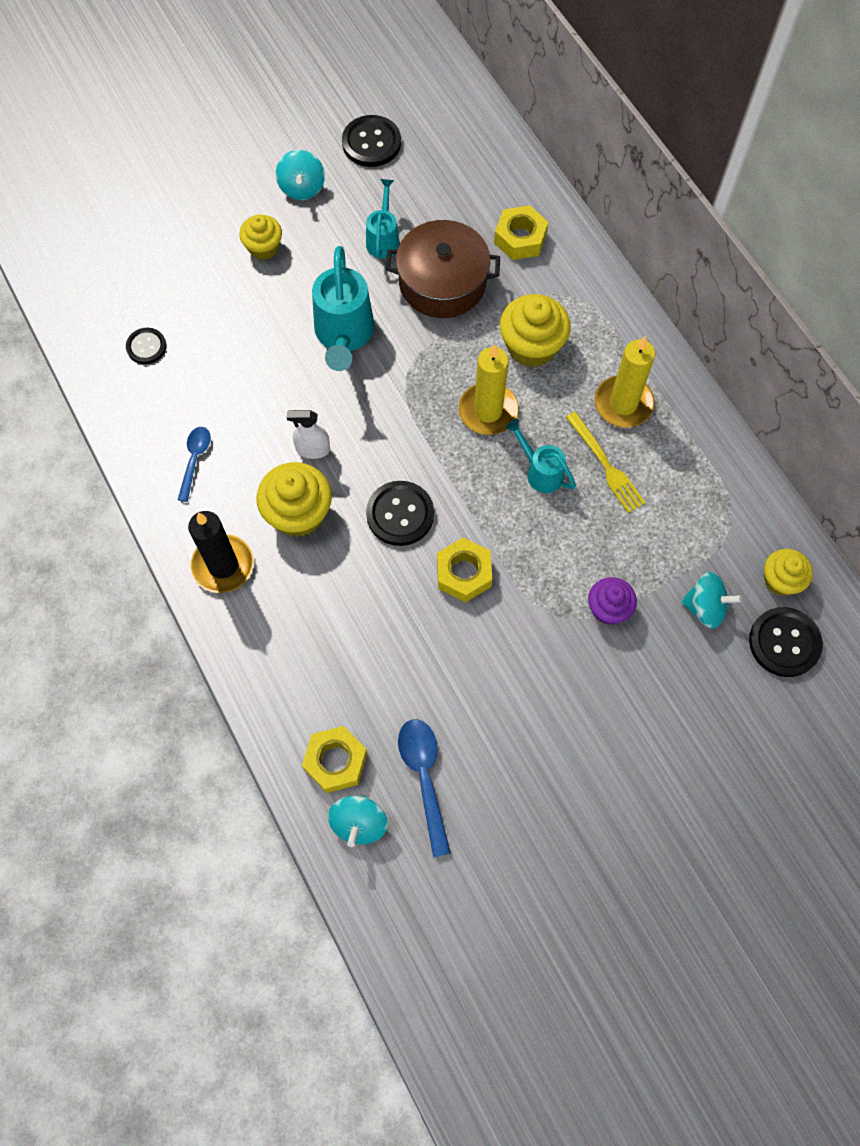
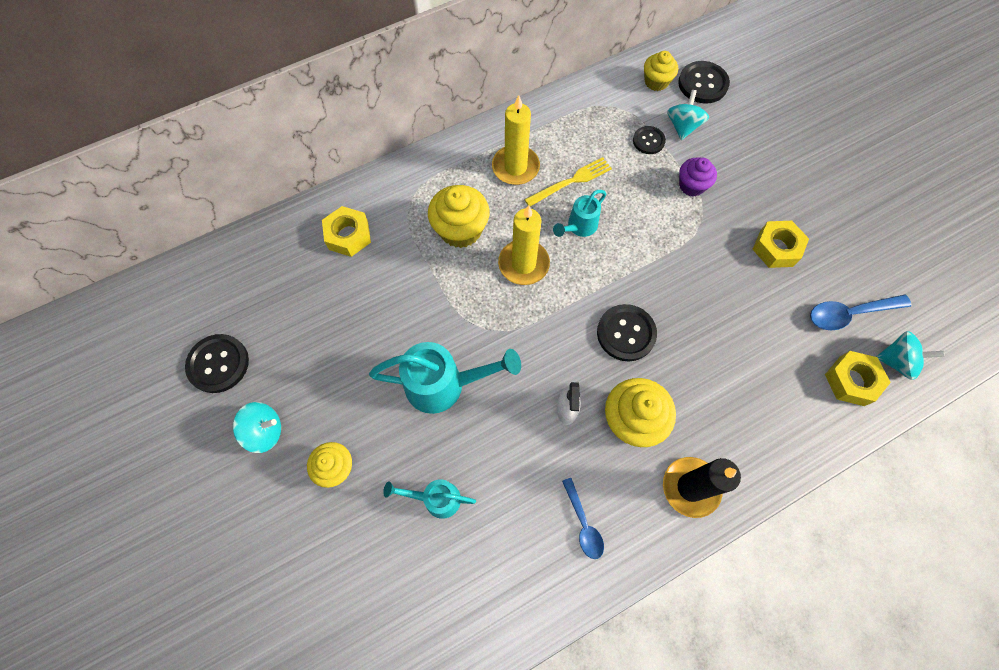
camera: 90 degrees left, 0 degrees up
(146, 347) = (451, 588): black button -> black button (648, 141)
(195, 460) = (583, 523): blue spoon -> blue spoon turned 120 degrees counterclockwise
(383, 239) = (337, 351): turquoise watering can -> turquoise watering can (436, 499)
(442, 282) = (390, 299): brown pot -> none
(463, 573) = (675, 284): yellow nut -> yellow nut (776, 248)

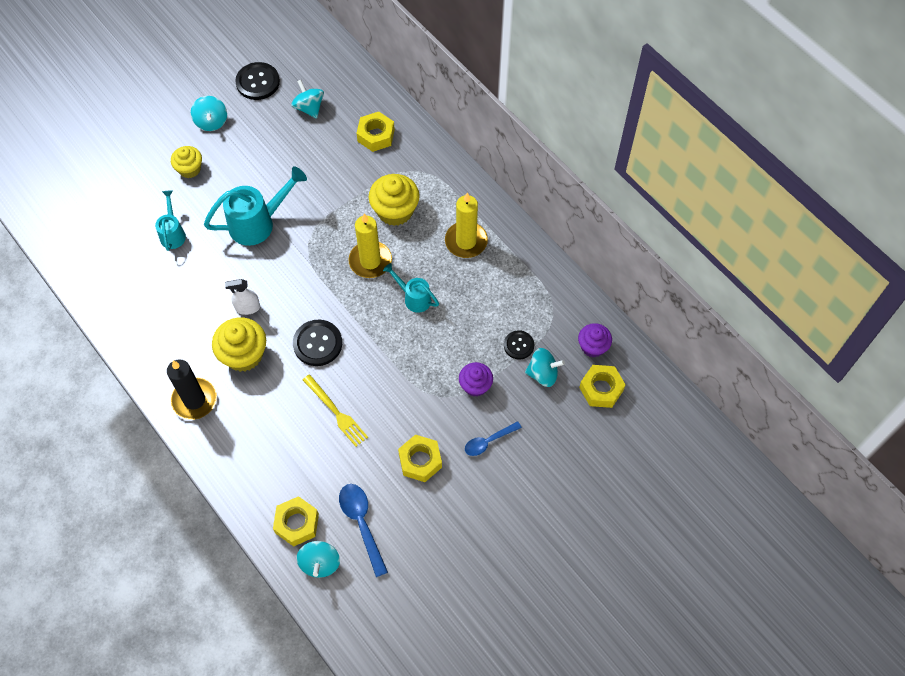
camera: 80 degrees right, 5 degrees down
(282, 305) = (309, 108): none -> turquoise spinning top
(444, 385) = (258, 223): turquoise watering can -> turquoise watering can turned 105 degrees counterclockwise
(571, 182) = (459, 286): yellow fork -> yellow fork (336, 412)
(583, 523) = (162, 329): blue spoon -> blue spoon (488, 441)
(656, 82) = (593, 346): yellow cupcake -> purple cupcake
(702, 84) = (601, 389): black button -> yellow nut

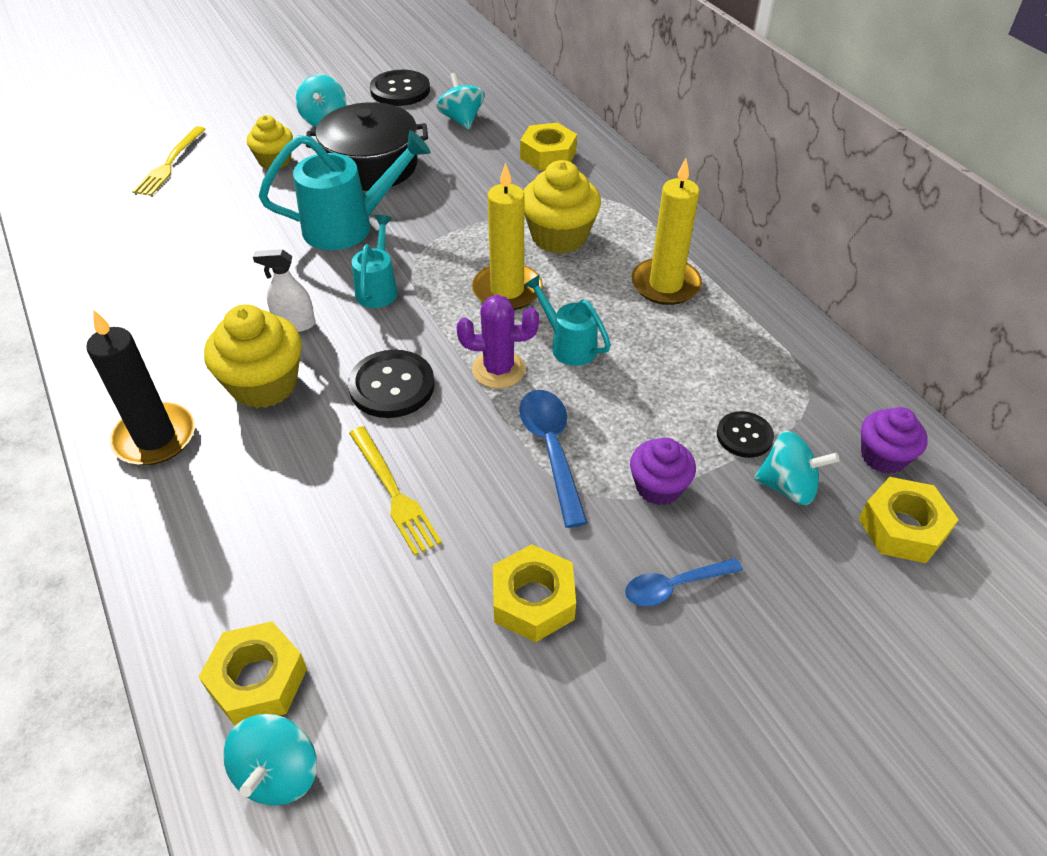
camera: 10 degrees right, 15 degrees down
(118, 183) = (170, 163): none -> yellow fork
(173, 233) = (220, 224): turquoise watering can -> turquoise watering can (378, 288)
(257, 164) = (371, 165): none -> black pot
(362, 524) = (389, 705): blue spoon -> blue spoon (552, 450)
(376, 322) = (498, 369): none -> purple cactus

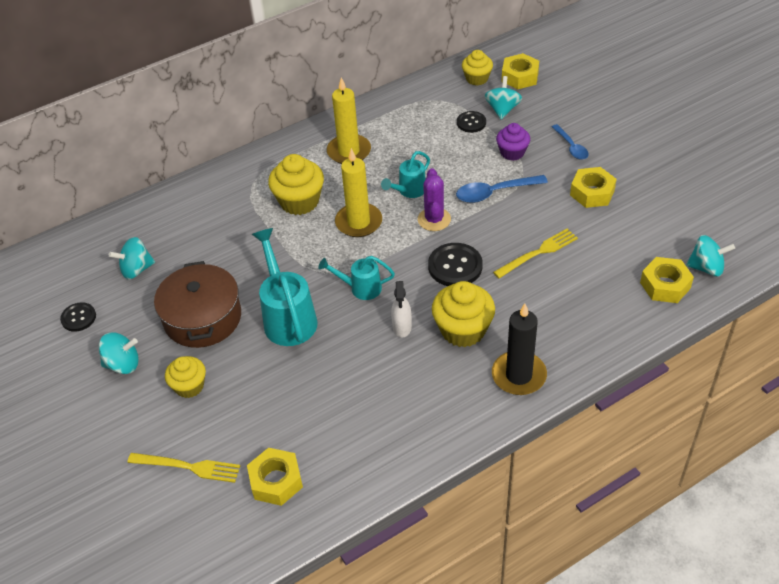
camera: 90 degrees left, 0 degrees up
(371, 165) = (202, 318): black pot -> brown pot
(400, 90) = (78, 318): black button -> black button, size x0.62
(548, 155) = (196, 214): yellow nut -> yellow nut (276, 481)
(883, 456) = (477, 78): purple cupcake -> yellow cupcake

